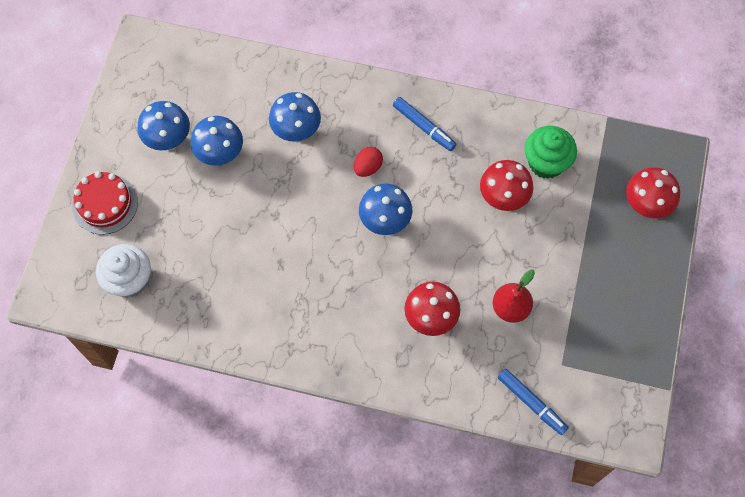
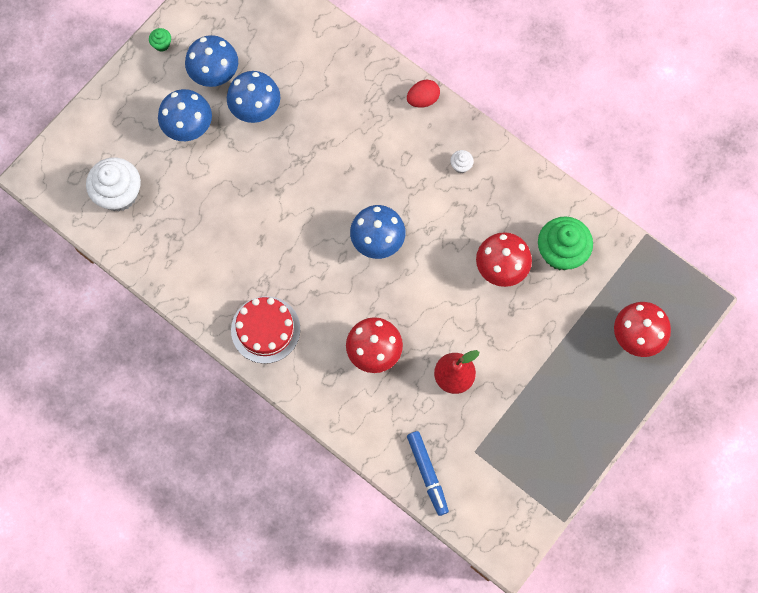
camera: 25 degrees right, 5 degrees up
(105, 204) = (129, 112): red cake -> red cake (265, 329)
(107, 133) = (162, 44): none -> green cupcake
(296, 131) = (337, 118): blue mushroom -> blue mushroom (189, 128)
(368, 167) = (387, 182): red egg -> red egg (423, 99)
(424, 127) = (461, 166): blue marker -> white cupcake

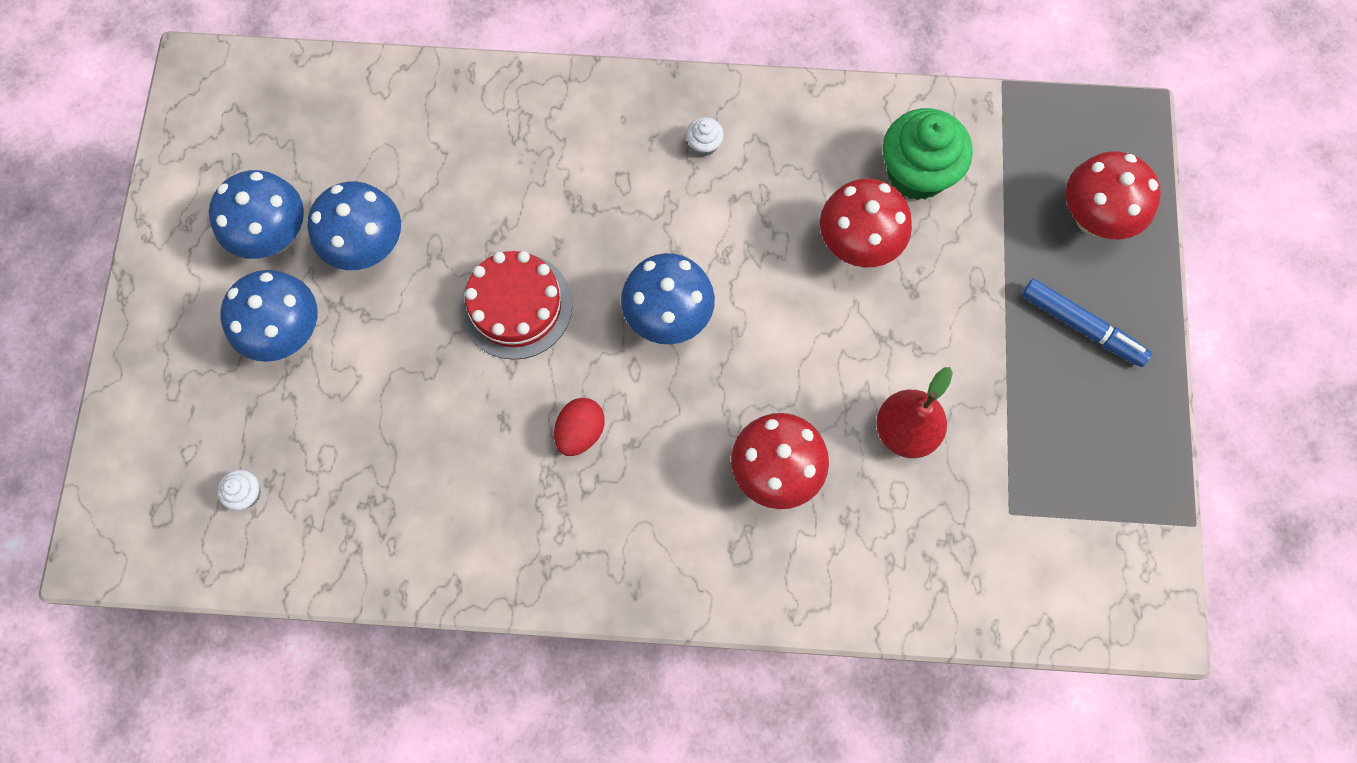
camera: 35 degrees left, 0 degrees up
(119, 194) = (247, 494): white cupcake -> white cupcake, size x0.43
(162, 44) = (166, 242): green cupcake -> none
(265, 329) = (600, 544): red cake -> red cake (516, 306)
(423, 99) = (589, 91): red egg -> red egg (580, 432)
(427, 474) = (972, 590): blue marker -> blue marker (1081, 326)

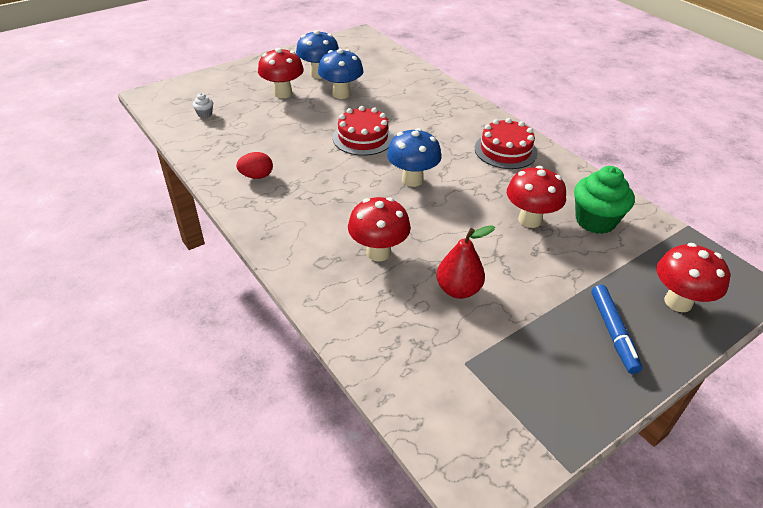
camera: 50 degrees right, 30 degrees down
(288, 333) = (283, 93): blue mushroom -> red mushroom
(580, 432) = (326, 181): red egg -> red egg (256, 176)
(704, 145) = (505, 150): white cupcake -> red cake

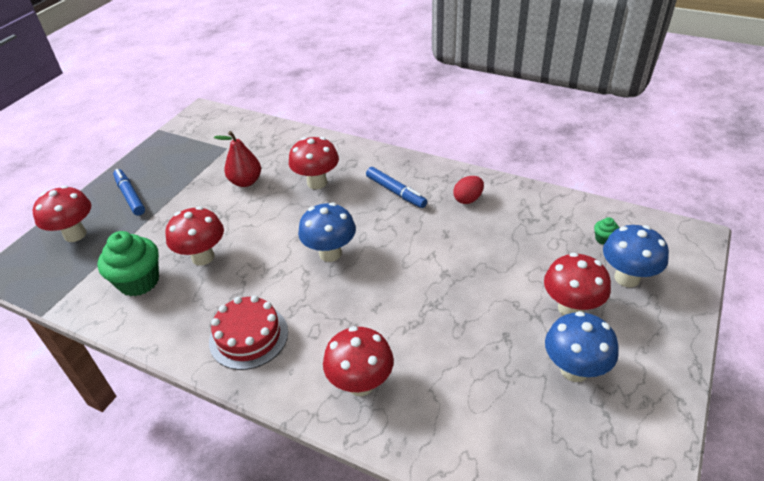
camera: 155 degrees right, 0 degrees up
(205, 114) = (604, 239): white cupcake -> green cupcake
(310, 208) = (396, 192): none -> blue marker
(341, 94) = (505, 342): blue mushroom -> blue mushroom (627, 278)
(363, 138) = (416, 283): red cake -> none
(442, 106) = (361, 384): none -> red mushroom

